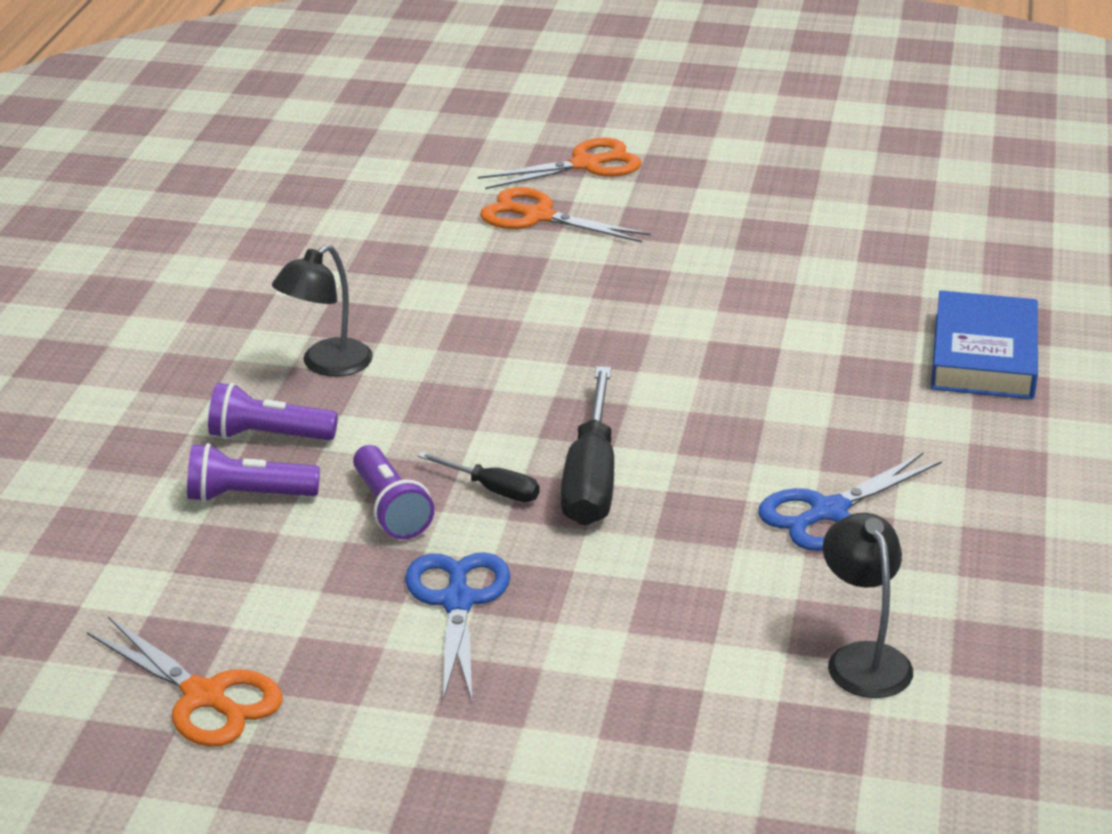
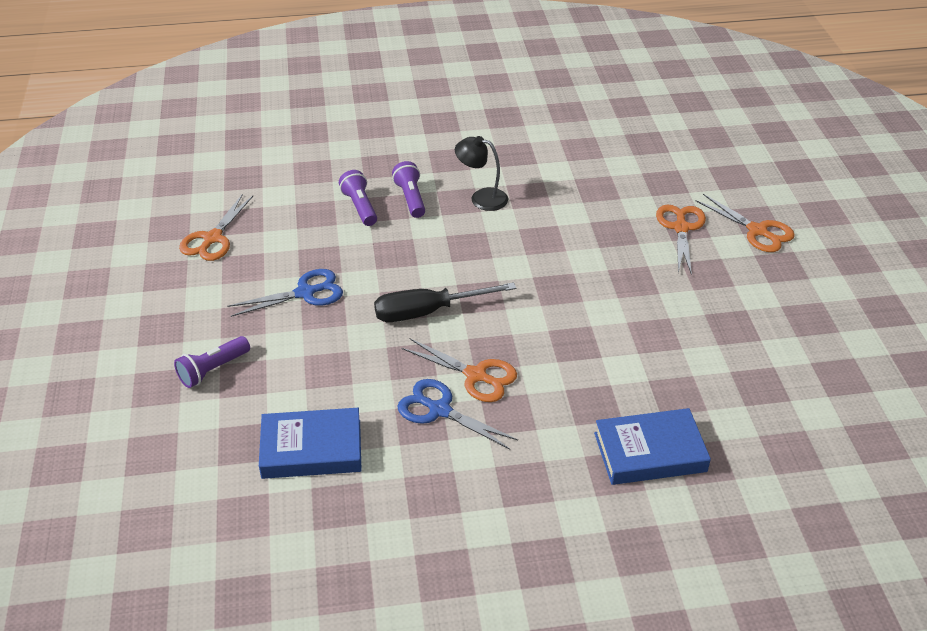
camera: 70 degrees right, 10 degrees up
(390, 509) = (369, 252): purple flashlight -> purple flashlight (213, 370)
(492, 489) = (401, 280): black screwdriver -> none
(767, 463) = (476, 375): none -> orange scissors
(863, 658) = (311, 449): black lamp -> blue book

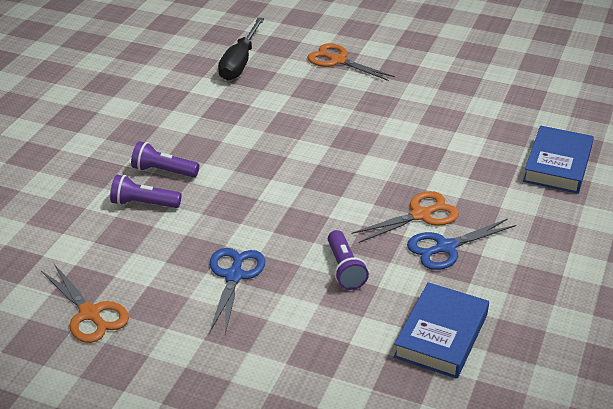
camera: 60 degrees left, 5 degrees down
(213, 370) = (290, 370): purple flashlight -> purple flashlight (344, 269)
(428, 312) = (324, 213): black screwdriver -> black screwdriver (240, 62)
(481, 198) = (204, 134): black lamp -> none
(757, 231) = (371, 33): orange scissors -> none

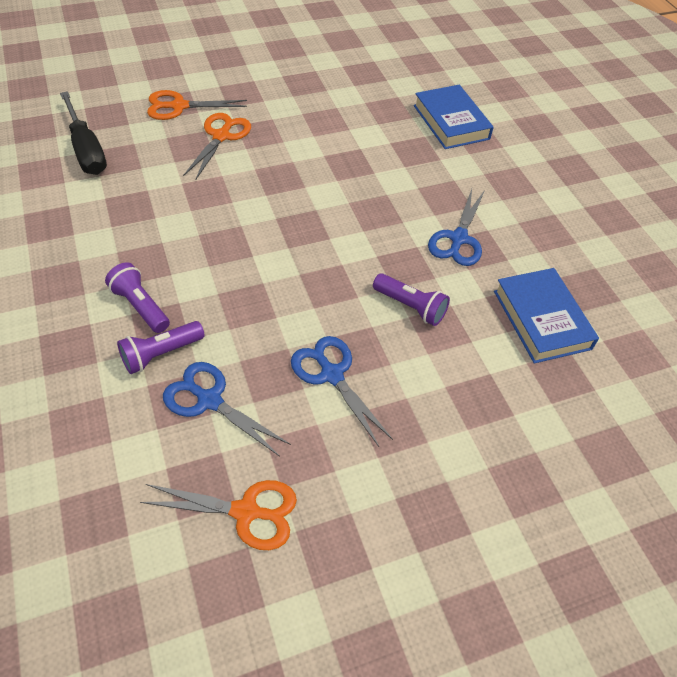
camera: 45 degrees left, 15 degrees up
(141, 245) = (209, 400): none -> blue scissors
(163, 171) = (141, 306): purple flashlight -> purple flashlight turned 75 degrees clockwise
(420, 215) = (409, 220): orange scissors -> orange scissors (221, 136)

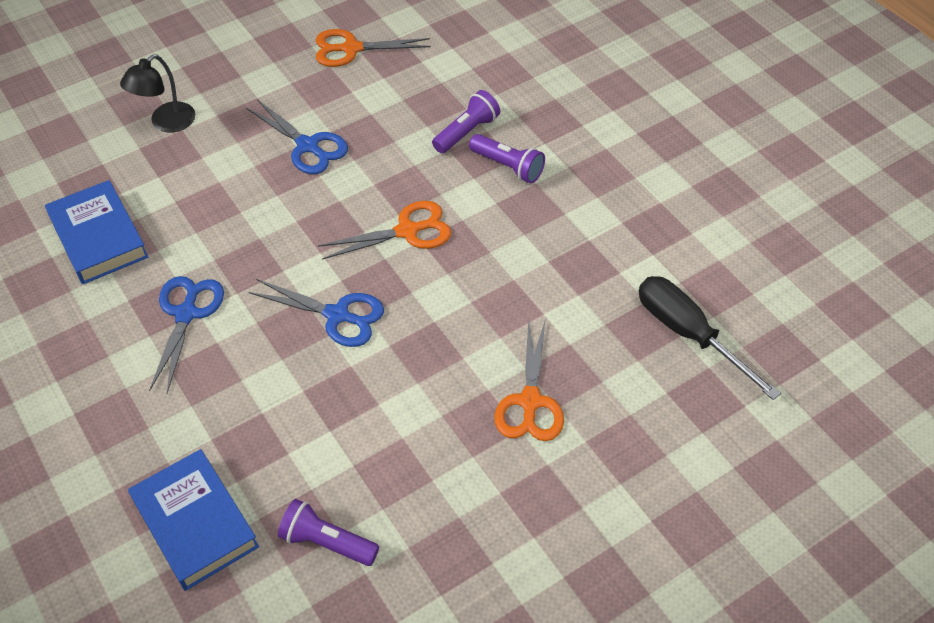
camera: 170 degrees right, 0 degrees up
(179, 106) = (617, 444): orange scissors -> orange scissors (407, 231)
(209, 400) = (408, 107): blue scissors -> blue scissors (337, 315)
(410, 307) = (239, 222): purple flashlight -> purple flashlight (327, 542)
(486, 442) = (166, 123): none -> black lamp

